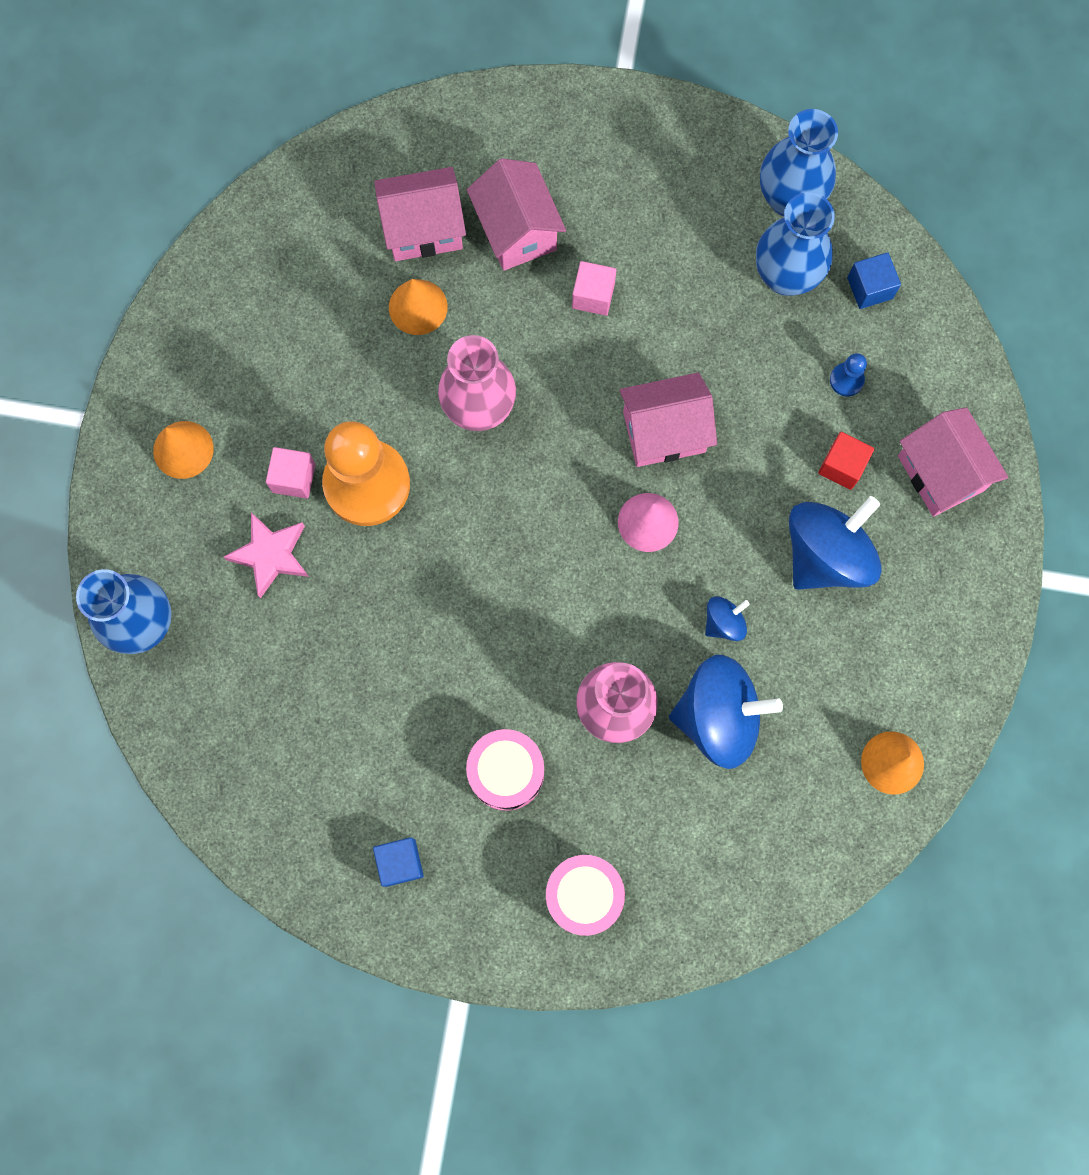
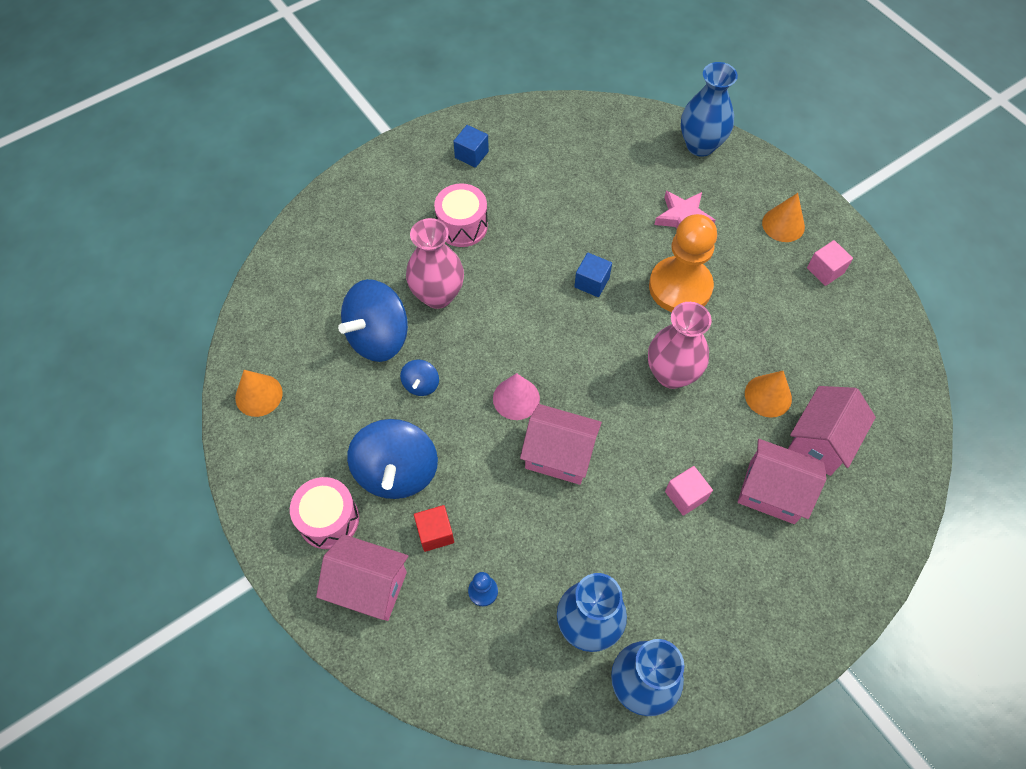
camera: 135 degrees right, 15 degrees down
(294, 478) = (717, 258): pink cube -> pink cube (825, 270)
(583, 895) = (370, 209): pink drum -> pink drum (329, 520)
(664, 432) = (559, 455): pink house -> pink house turned 75 degrees clockwise
(869, 288) = (527, 672): blue cube -> blue cube (592, 282)

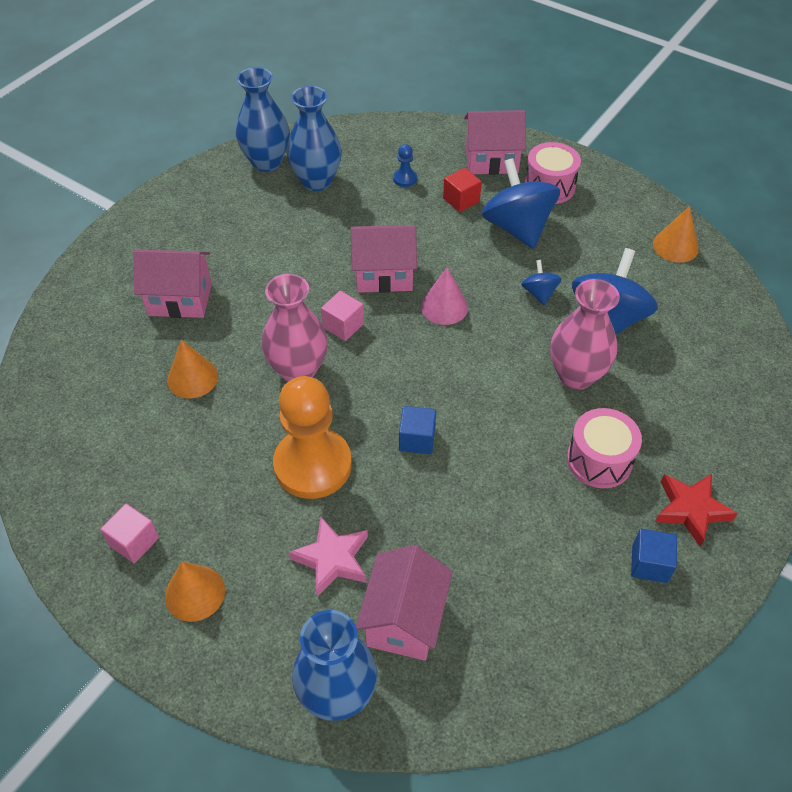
camera: 160 degrees right, 10 degrees down
(421, 176) = (691, 510): none -> red star
(685, 496) = (259, 276): pink cube -> pink cube (343, 325)
(820, 441) = (135, 352): pink house -> pink house (404, 620)

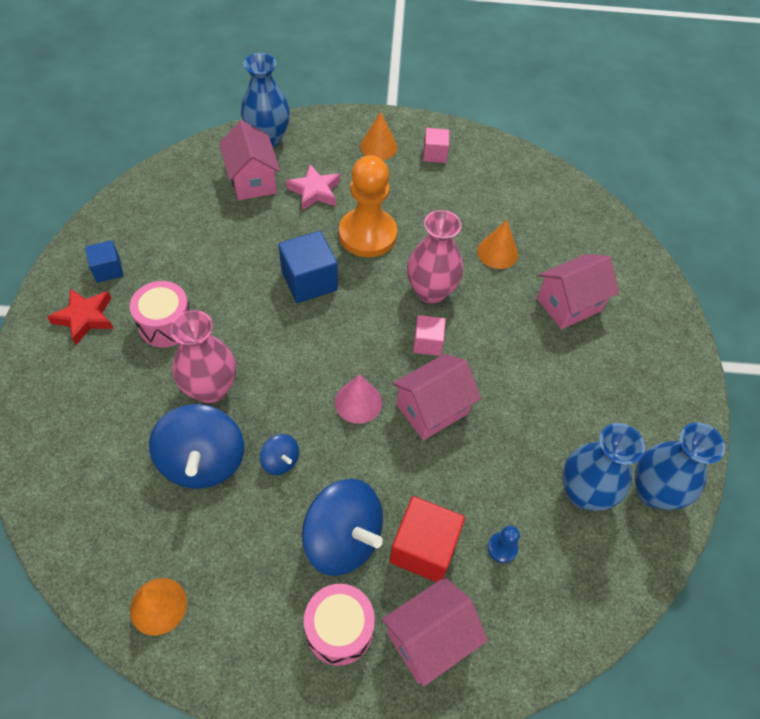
camera: 145 degrees right, 5 degrees up
(417, 439) = (309, 281): blue cube -> blue cube, size x1.67
(461, 200) = (423, 548): red cube -> red cube, size x1.67

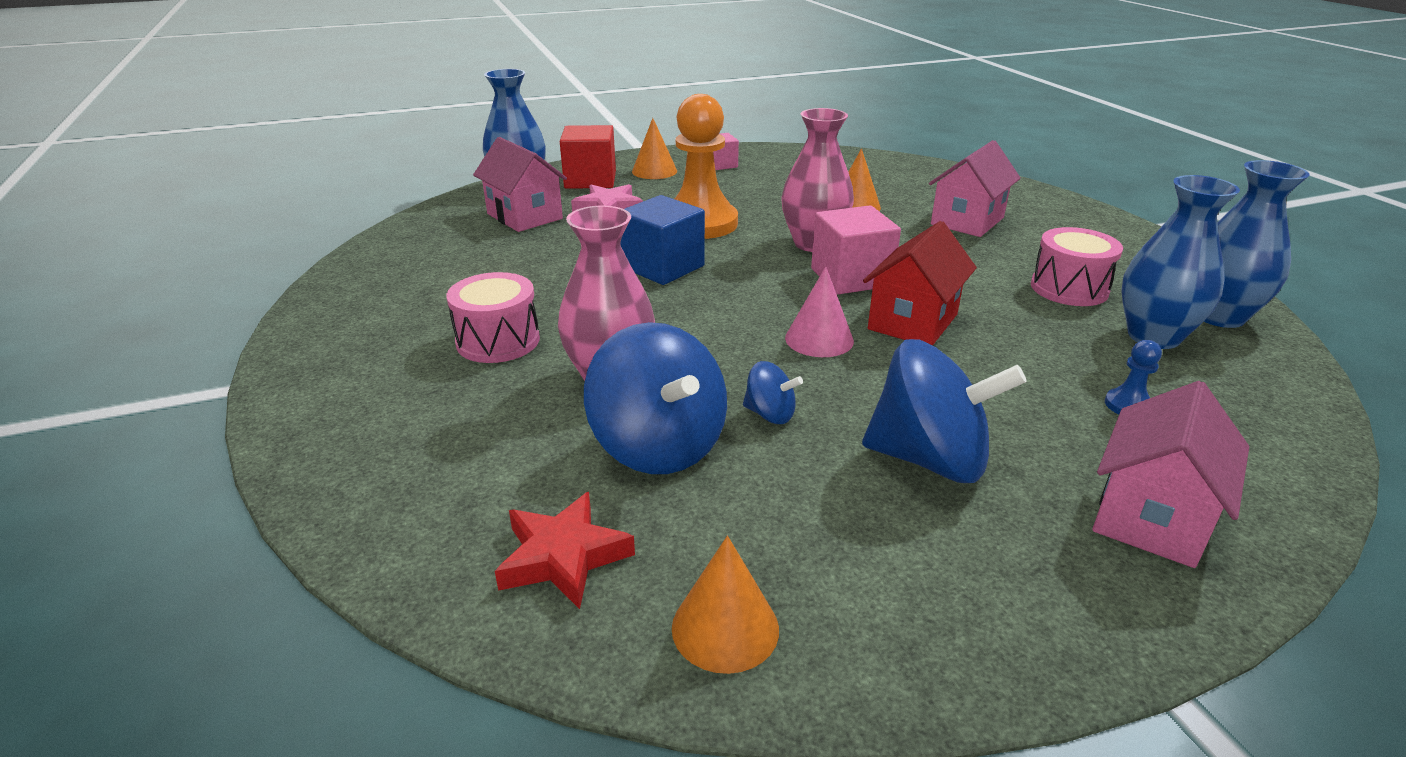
camera: 20 degrees left, 25 degrees down
(85, 318) = (366, 363): red star -> red star (563, 557)
(108, 270) = (374, 316): blue cube -> none
(339, 629) = (1026, 551): pink drum -> pink drum (1069, 288)
(423, 548) = (1039, 435): red cube -> red cube (590, 180)
(427, 343) = (851, 277): pink cube -> pink cube, size x1.67
(432, 409) = (912, 322): pink house -> red house

